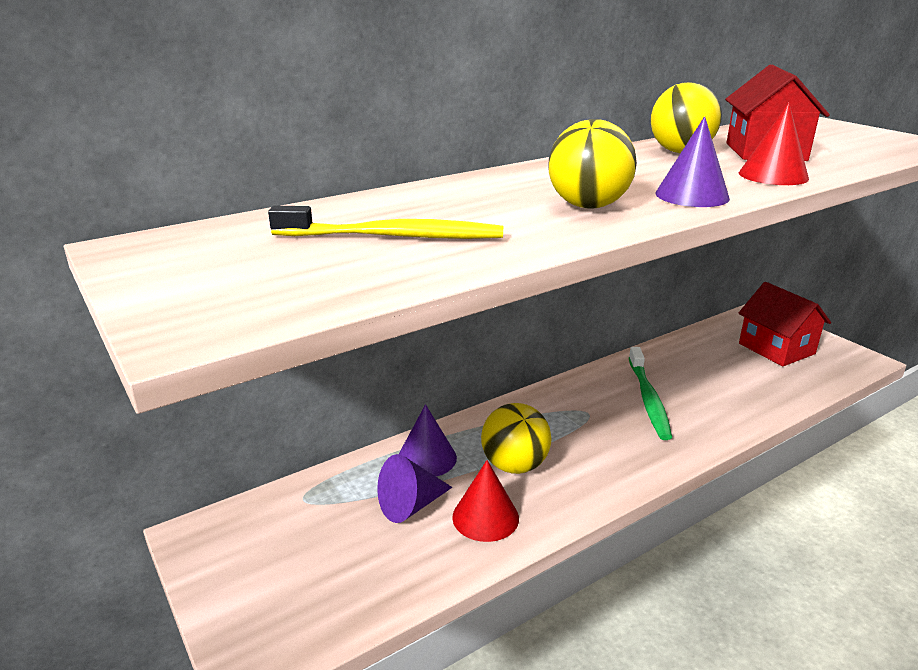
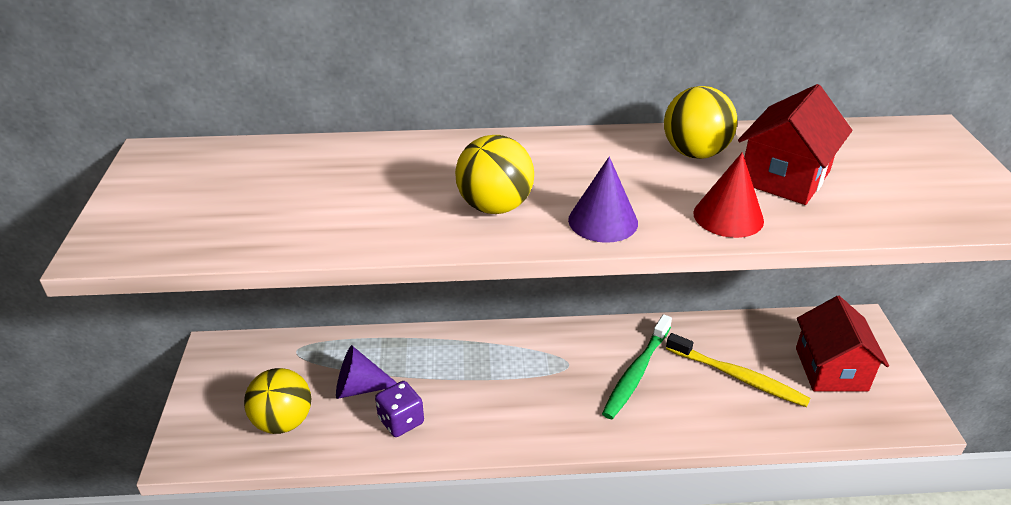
camera: 30 degrees right, 10 degrees up
(392, 236) = (310, 196): yellow toothbrush -> yellow toothbrush (737, 376)
(426, 458) = (404, 353): purple cone -> none
(485, 517) = (401, 421): red cone -> purple dice
(514, 465) = (462, 387): yellow ball -> yellow ball (283, 421)

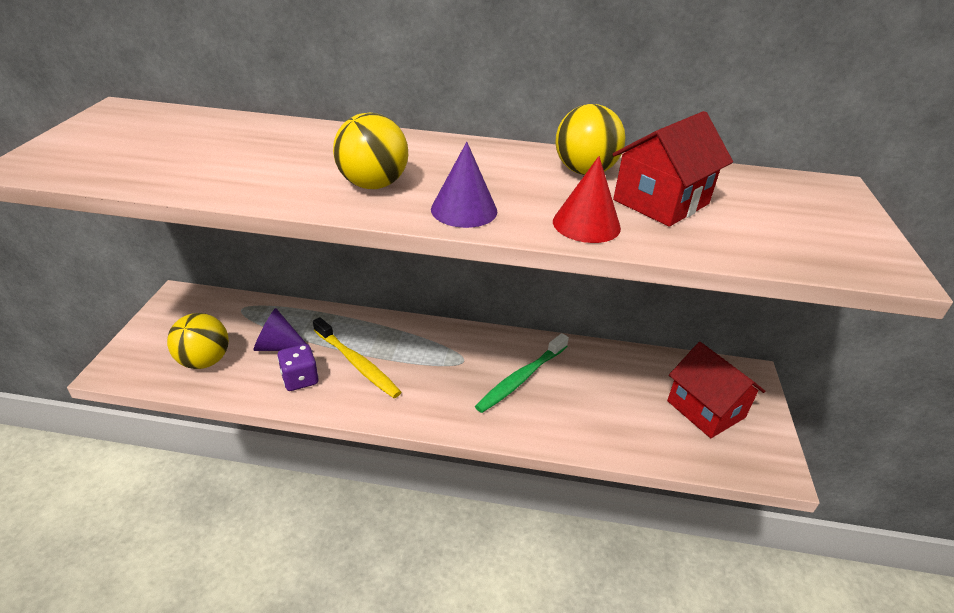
camera: 10 degrees right, 0 degrees up
(737, 376) = (613, 399): yellow toothbrush -> yellow toothbrush (357, 363)
(831, 369) = (705, 409): red house -> red house turned 45 degrees counterclockwise

